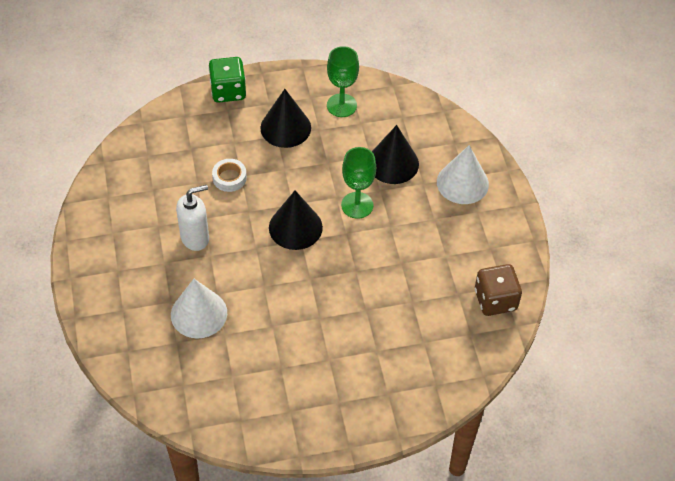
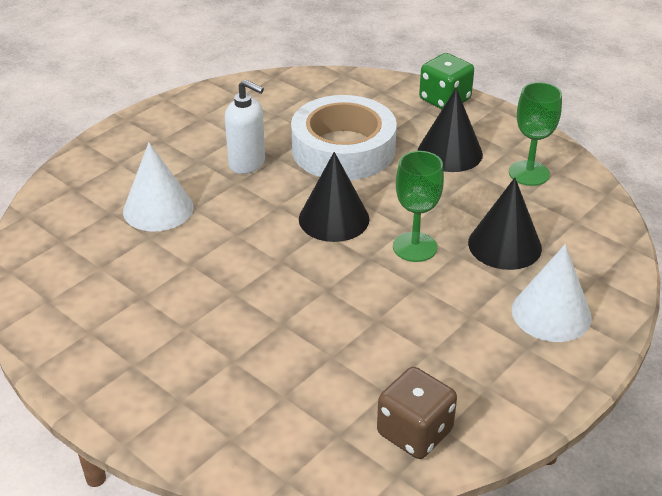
camera: 55 degrees right, 15 degrees down
(229, 178) = (343, 149): white tape -> white tape, size x2.47

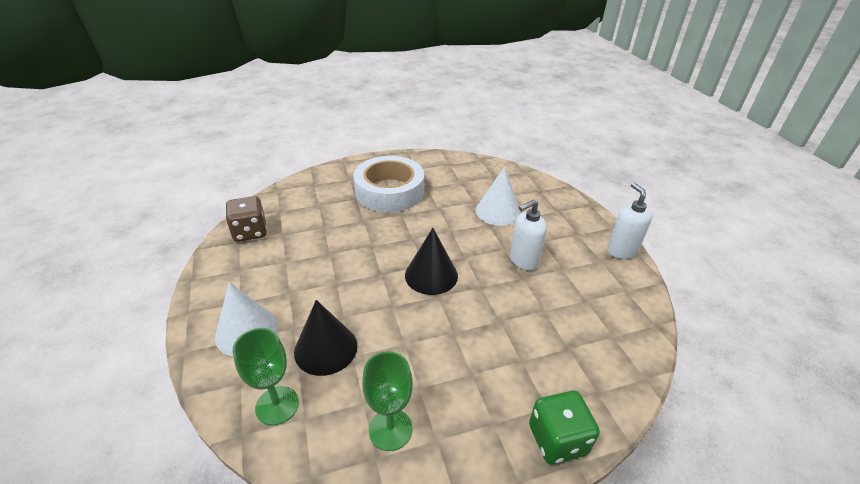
camera: 120 degrees right, 0 degrees up
(171, 107) = (621, 251): none -> white soap dispenser
(343, 149) = (511, 317): white tape -> white tape (389, 191)
(414, 247) = (370, 299): green goblet -> green goblet (277, 405)
(450, 152) = (463, 386): black cone -> none

